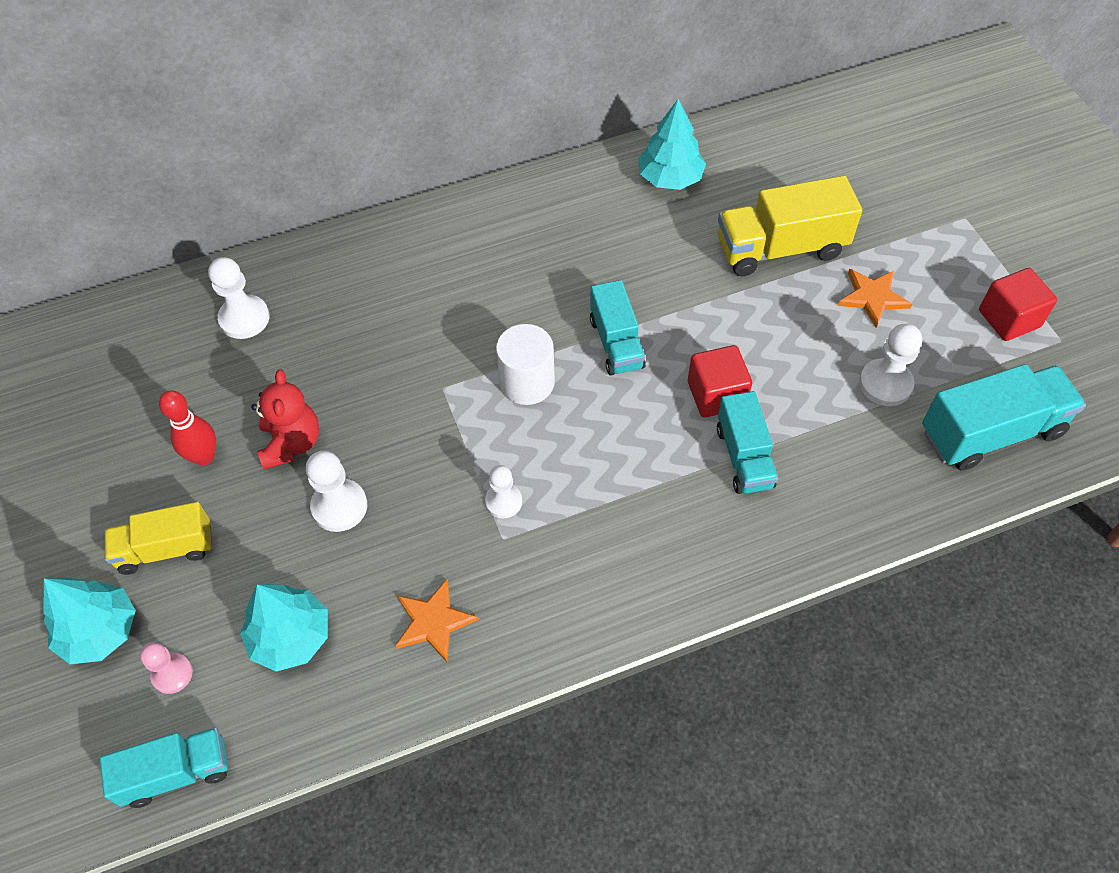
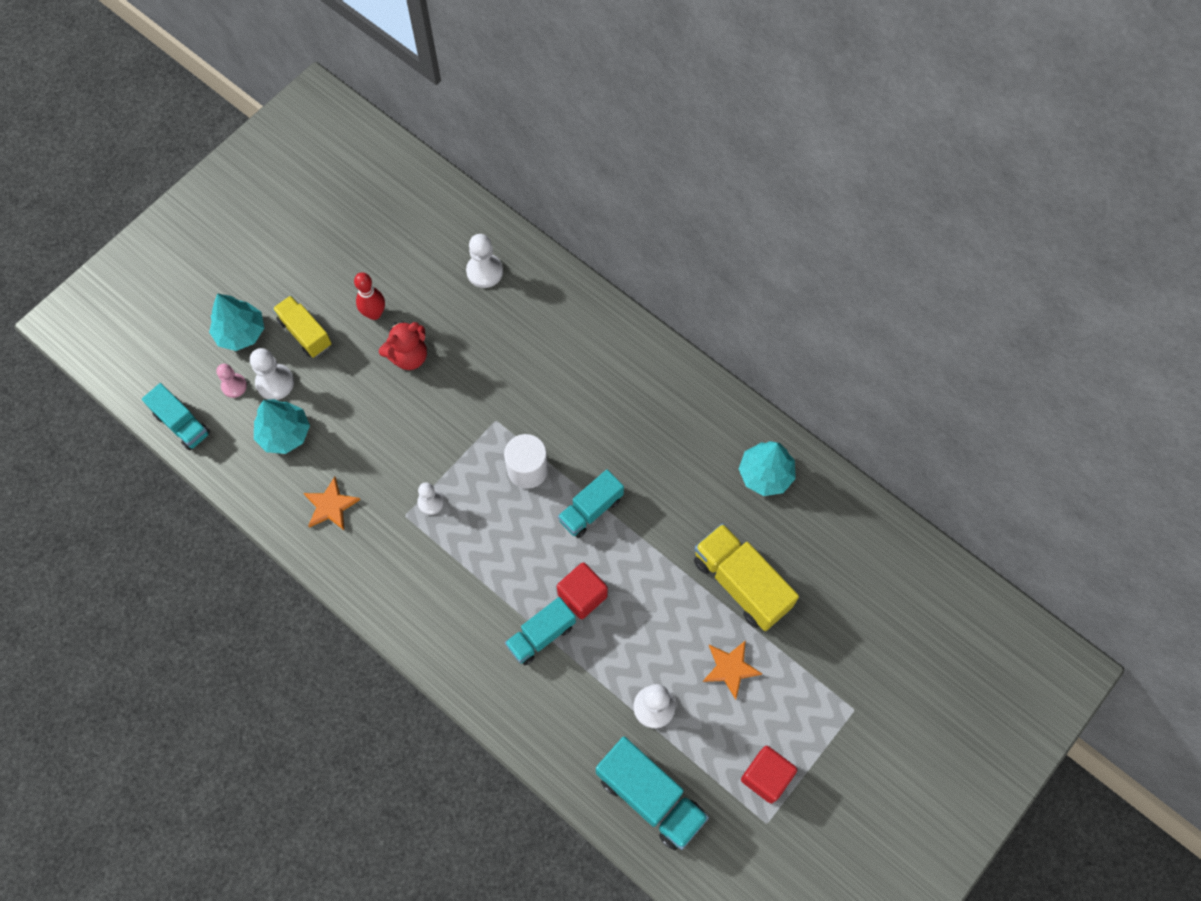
camera: 60 degrees right, 10 degrees up
(339, 506) = (379, 409): white pawn -> white pawn (275, 382)

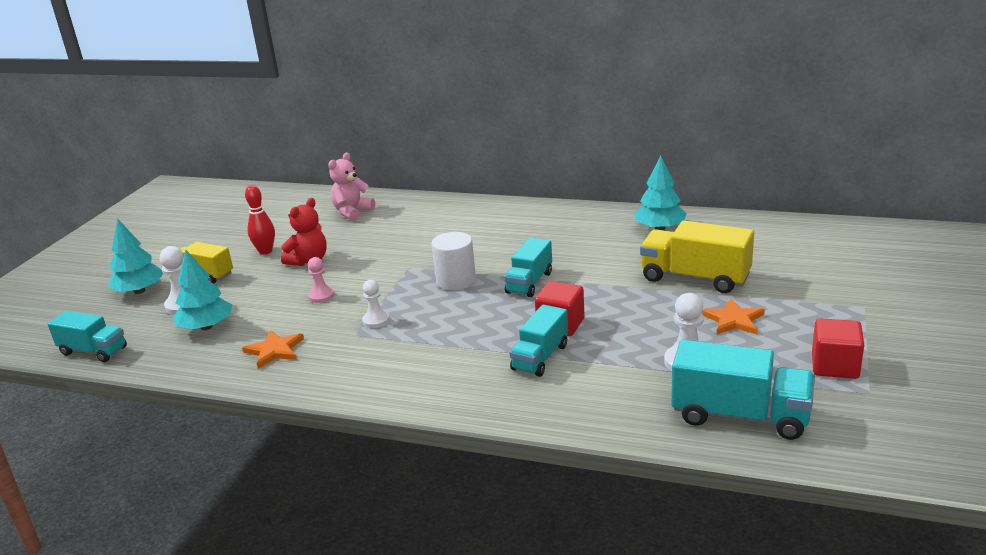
camera: 20 degrees left, 40 degrees down
(234, 386) = (143, 317): pink pawn -> pink pawn (321, 296)
(484, 271) = (352, 212): white pawn -> pink teddy bear

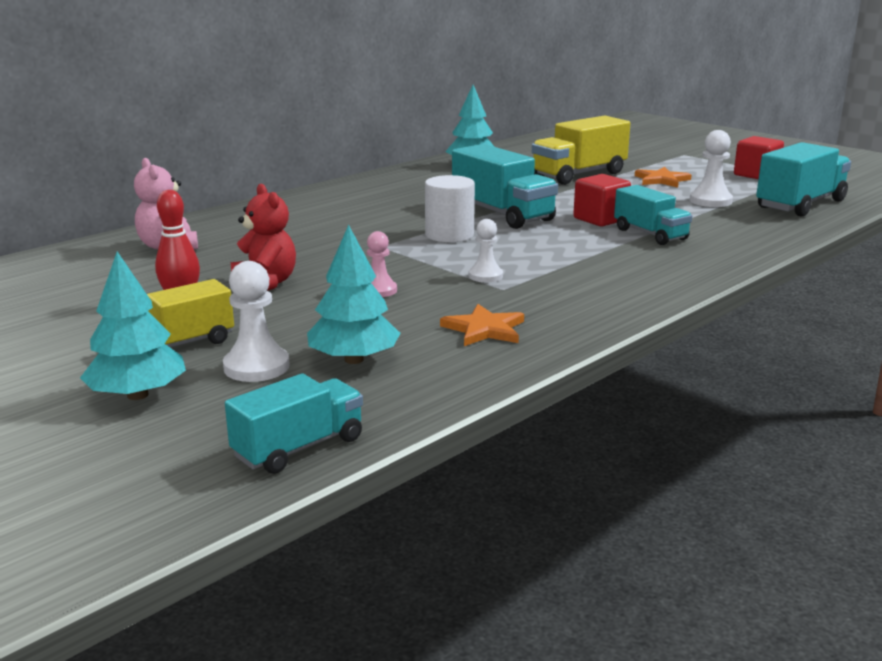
camera: 65 degrees left, 5 degrees down
(529, 283) = (502, 214): turquoise truck -> turquoise truck, size x1.54

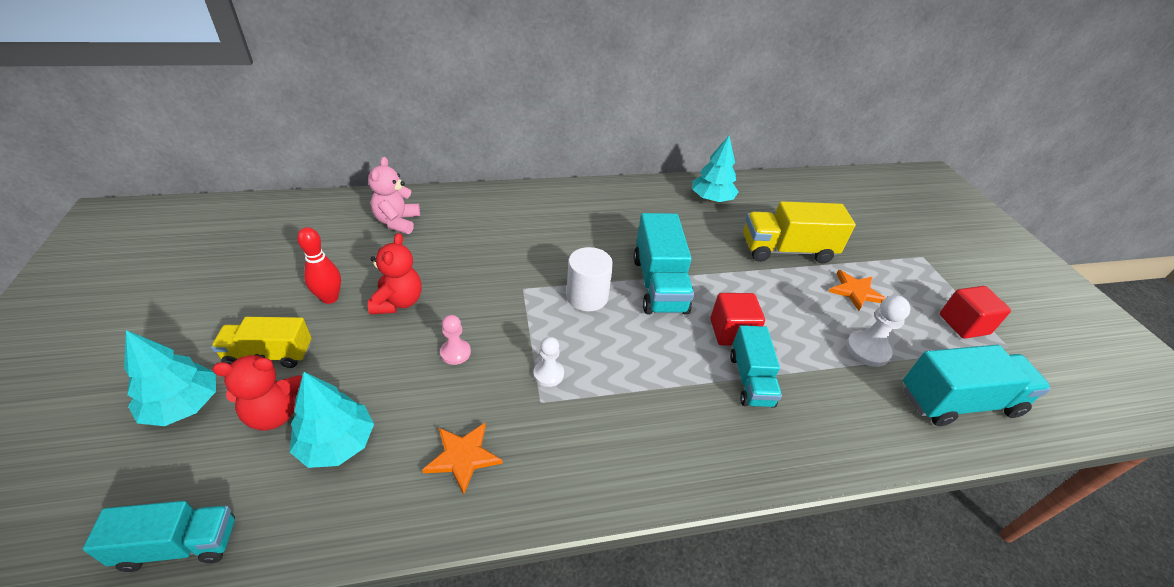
camera: 30 degrees right, 20 degrees up
(256, 367) = (276, 413): white pawn -> red teddy bear

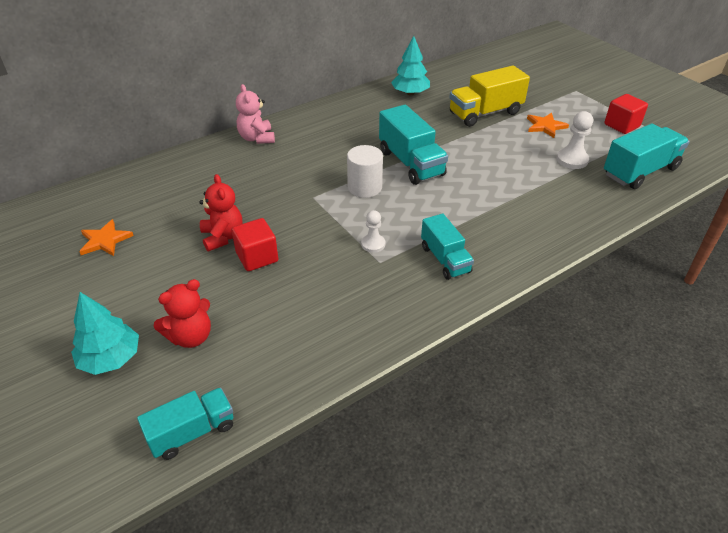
camera: 20 degrees left, 0 degrees up
(269, 355) = (149, 304): yellow truck -> none
(330, 298) = (164, 252): red bowling pin -> none
(337, 443) = (254, 337): turquoise tree -> none
(397, 222) = (172, 182): pink teddy bear -> pink teddy bear (257, 138)
(455, 352) = (295, 254): pink pawn -> none
(463, 457) = (351, 311): orange star -> orange star (105, 240)
(731, 332) = (480, 177): red cube -> red cube (257, 257)
(750, 380) = (509, 202): turquoise truck -> turquoise truck (445, 259)

